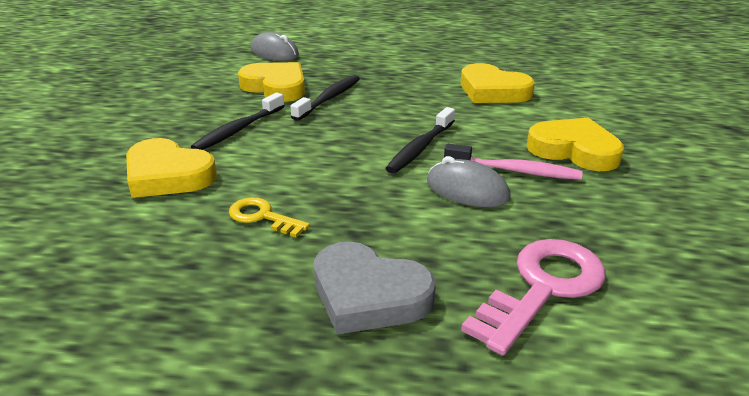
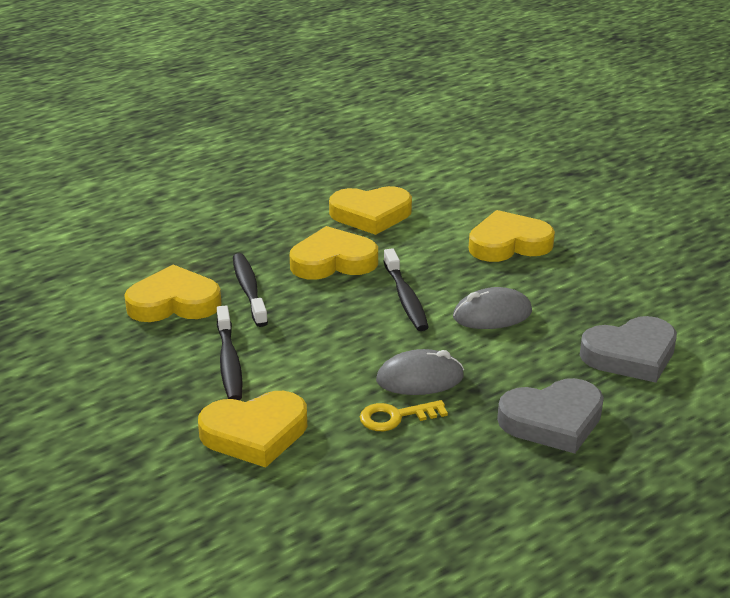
camera: 45 degrees left, 0 degrees up
(274, 53) = (90, 264): grey mouse -> grey mouse (420, 379)
(413, 105) = (333, 261): none -> yellow heart
(515, 171) = (498, 282): pink toothbrush -> none
(543, 287) = (630, 355): pink key -> grey heart

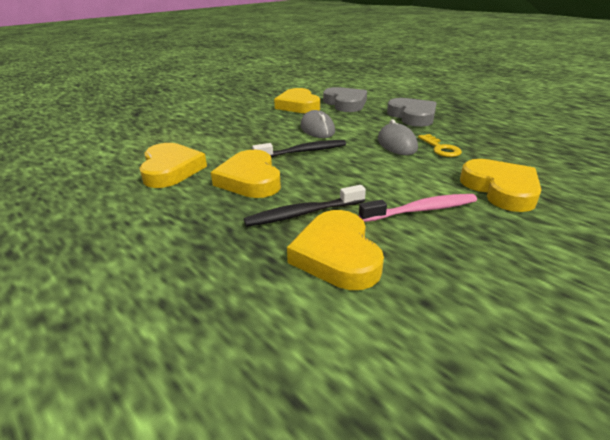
camera: 95 degrees left, 0 degrees up
(229, 362) = (422, 210): black toothbrush -> pink toothbrush
(508, 244) = (229, 127): yellow heart -> yellow heart (298, 105)

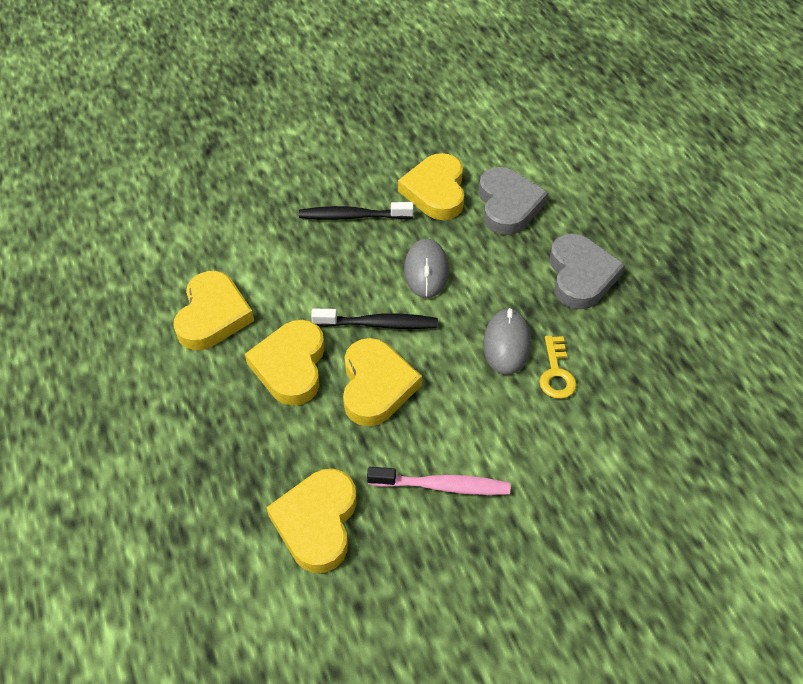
camera: 20 degrees right, 20 degrees up
(303, 213) = (317, 448): black toothbrush -> black toothbrush (352, 216)
(500, 189) = (559, 482): yellow heart -> yellow heart (376, 386)

